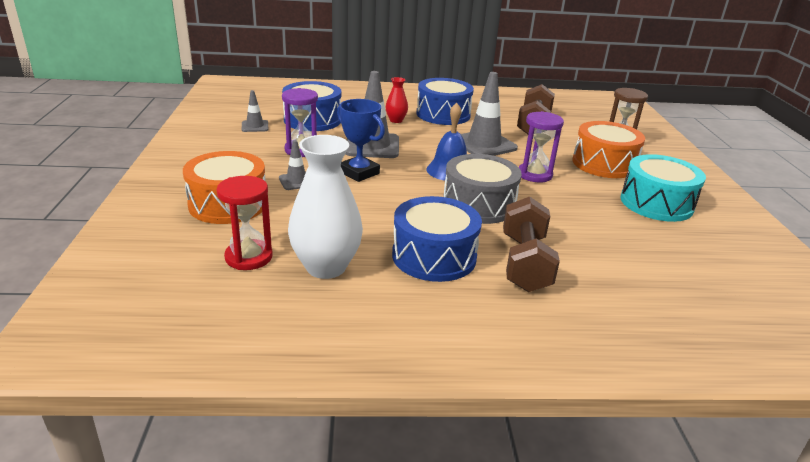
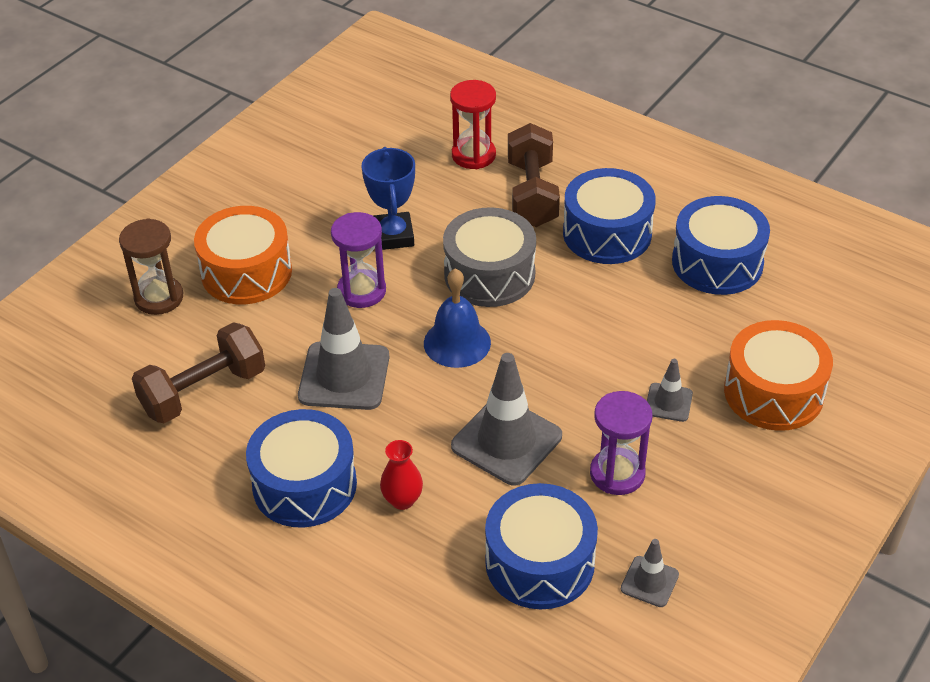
camera: 140 degrees left, 15 degrees up
(249, 257) = (784, 303): red hourglass -> red hourglass (473, 155)
(326, 267) = (717, 262): white vase -> blue drum
(359, 173) = (576, 387): blue trophy -> blue trophy (393, 236)
(524, 263) = (532, 194): brown dumbbell -> brown dumbbell turned 45 degrees counterclockwise
(656, 203) = (296, 197): turquoise drum -> none

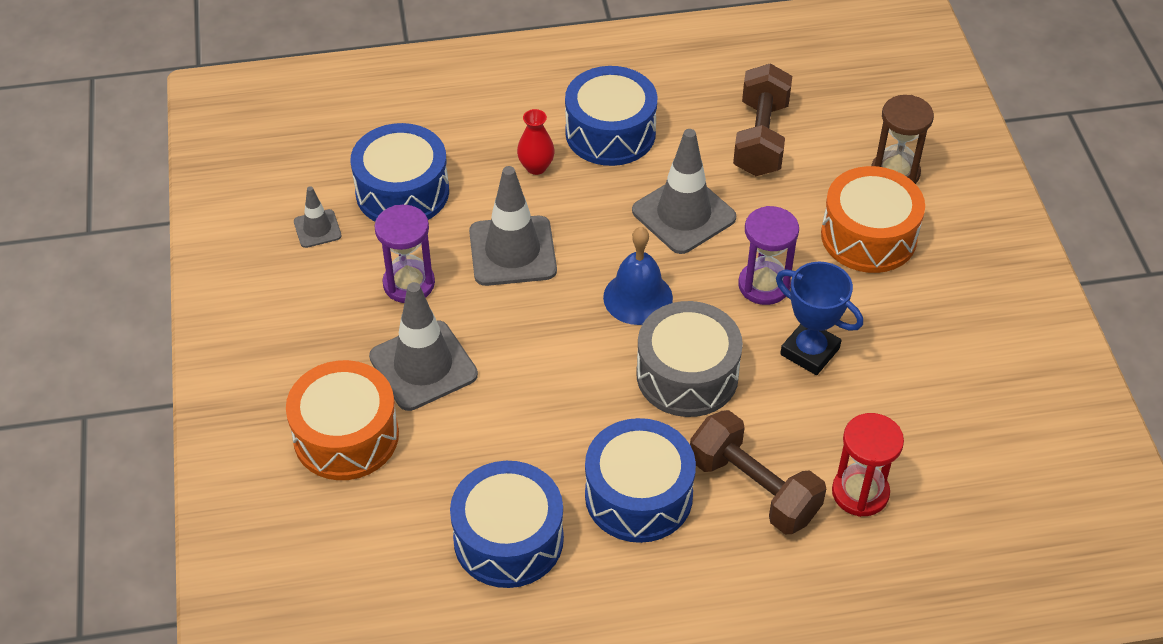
camera: 135 degrees right, 5 degrees up
(668, 402) = (423, 366): grey traffic cone -> grey traffic cone, size x1.95

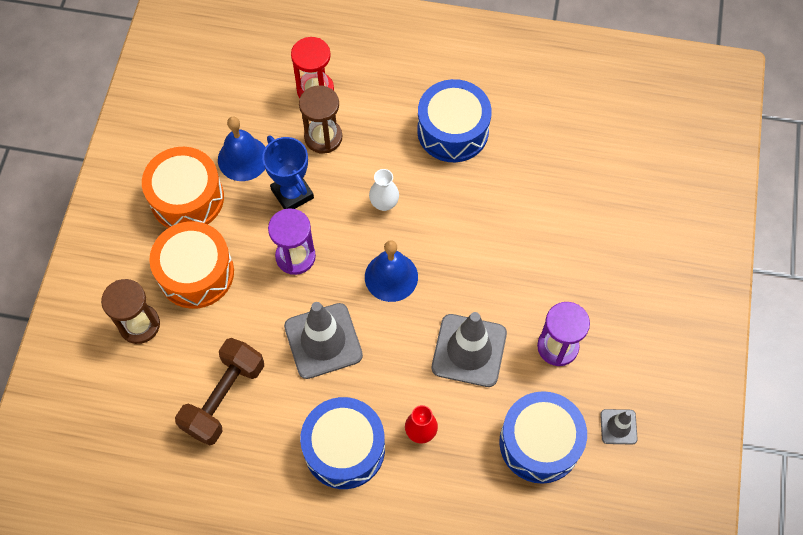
camera: 160 degrees left, 15 degrees up
(346, 436) = (632, 233): orange drum -> orange drum (187, 198)
(423, 366) = (565, 270): grey traffic cone -> none
(508, 539) = (544, 129): blue drum -> none
(687, 375) = (384, 203): grey drum -> white vase
(753, 489) = (379, 112): brown dumbbell -> none
(811, 432) = (323, 137): none -> brown hourglass
(899, 374) = (243, 158): none -> blue bell

